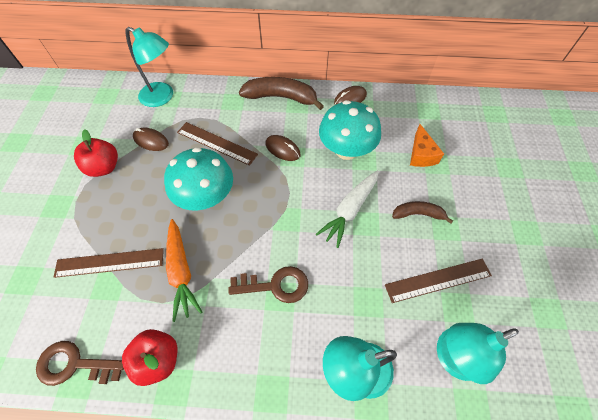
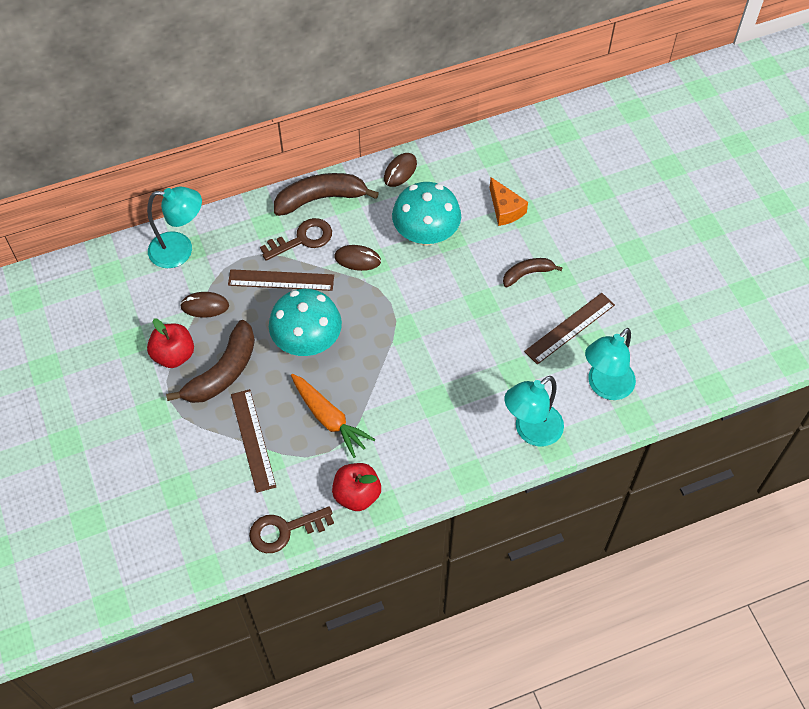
camera: 25 degrees left, 0 degrees up
(110, 262) = (253, 440): brown ruler -> brown ruler turned 75 degrees counterclockwise
(128, 195) = (223, 372): none -> brown banana
(276, 285) = (426, 393): brown key -> brown key (303, 239)
(350, 210) = (460, 296): white carrot -> none

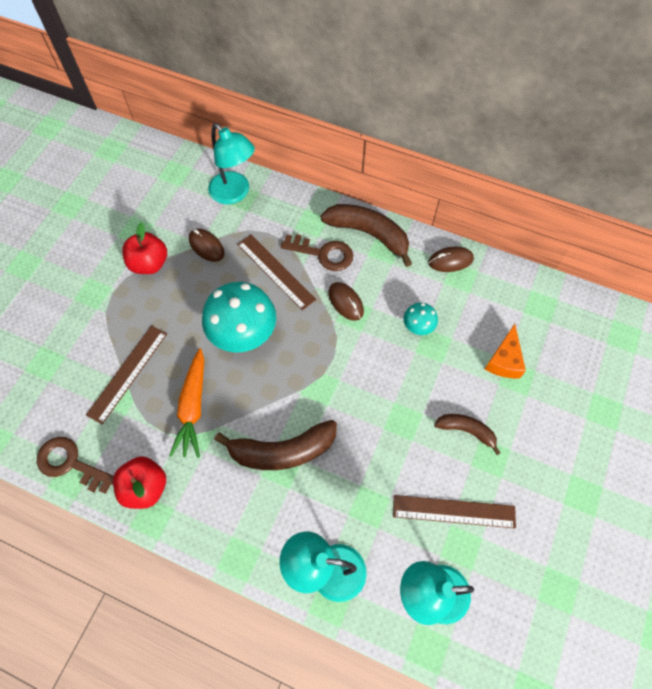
camera: 45 degrees right, 5 degrees up
(223, 372) = (165, 304): brown banana -> brown banana (282, 451)
(426, 234) = (418, 326): turquoise mushroom -> turquoise mushroom, size x0.48

